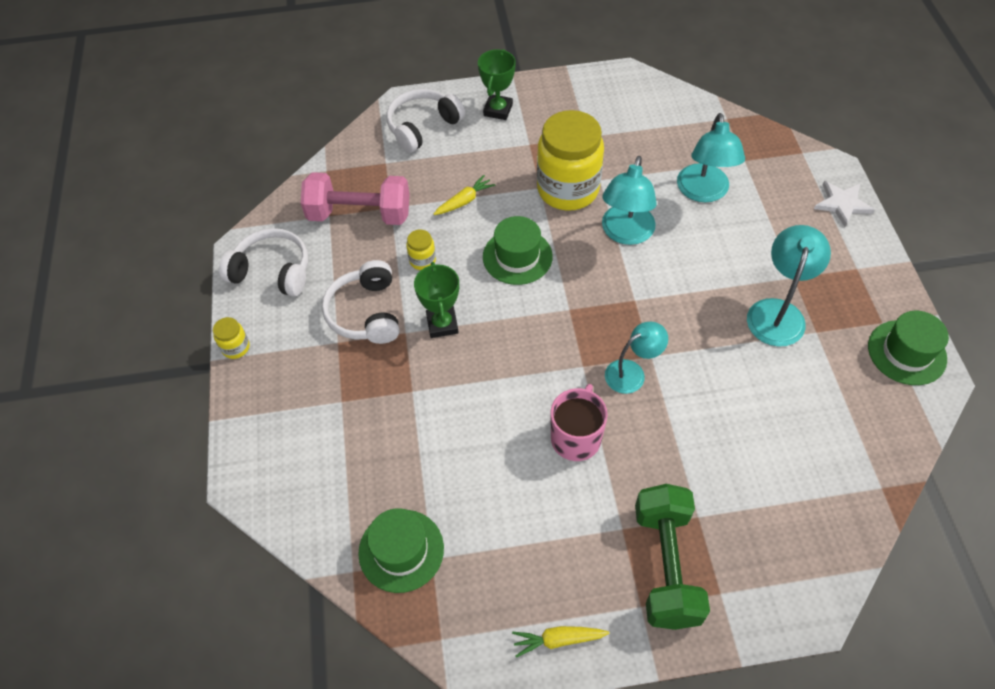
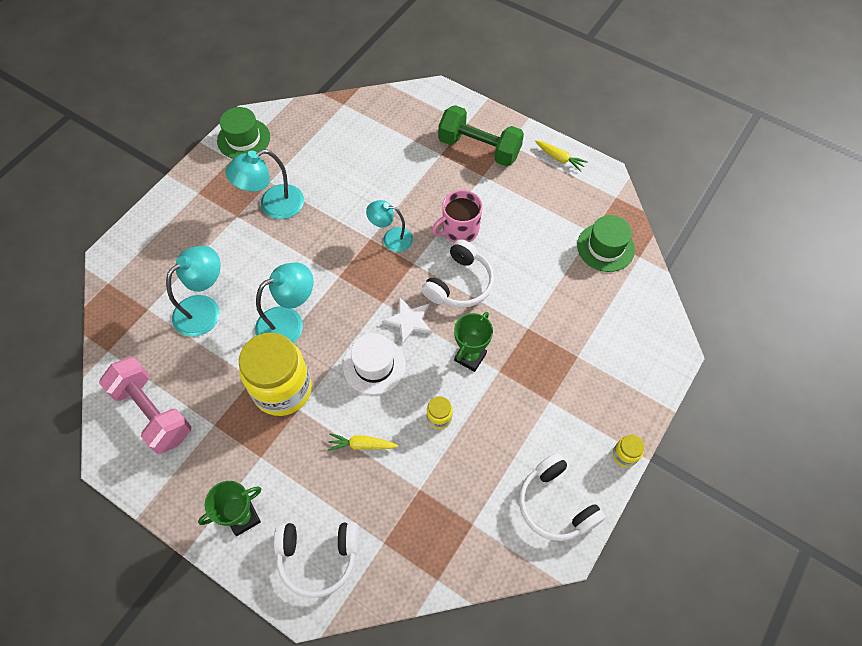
camera: 140 degrees left, 5 degrees up
(359, 214) = (448, 503): pink dumbbell -> pink dumbbell (153, 412)
(366, 313) = (513, 407): white headphones -> white headphones (459, 283)
(517, 256) = (374, 365): green hat -> white hat
(666, 565) = (479, 148): green dumbbell -> green dumbbell turned 75 degrees clockwise
(842, 204) = (144, 231): white star -> white star (409, 321)

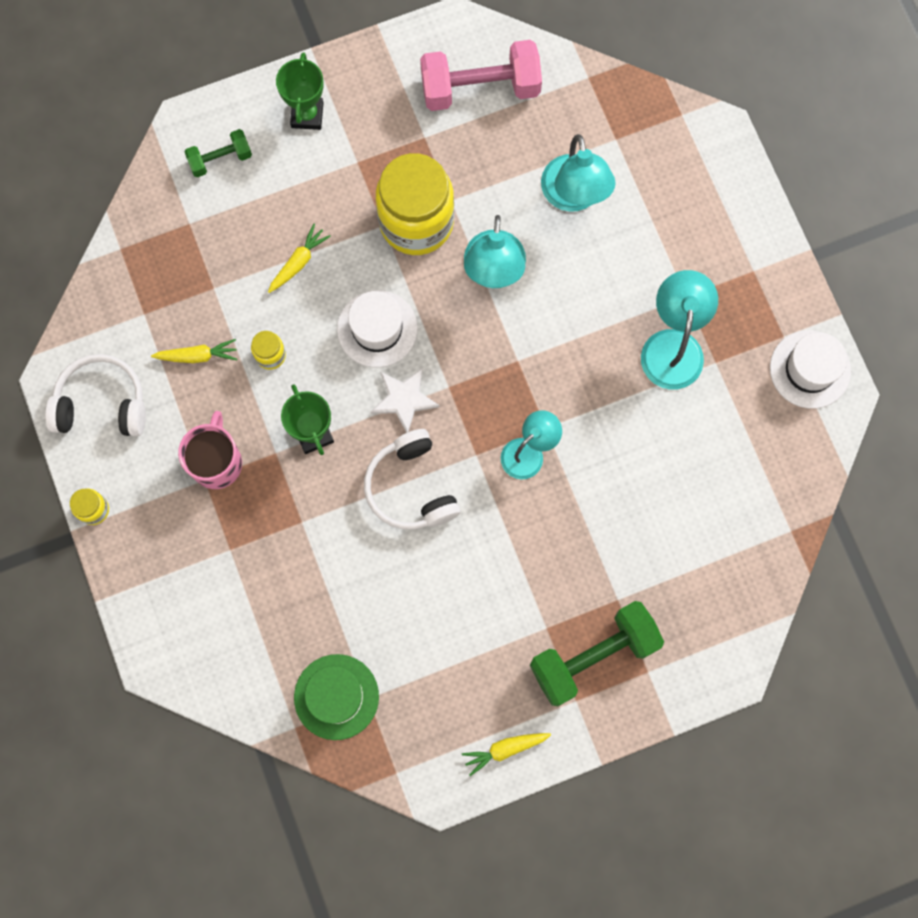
camera: 125 degrees right, 15 degrees up
(243, 139) = (810, 369): green hat -> white hat
(318, 557) = (220, 159): white headphones -> green dumbbell
(459, 230) = (484, 539): pink mug -> pink mug (216, 462)
(474, 464) = (197, 356): none -> yellow carrot

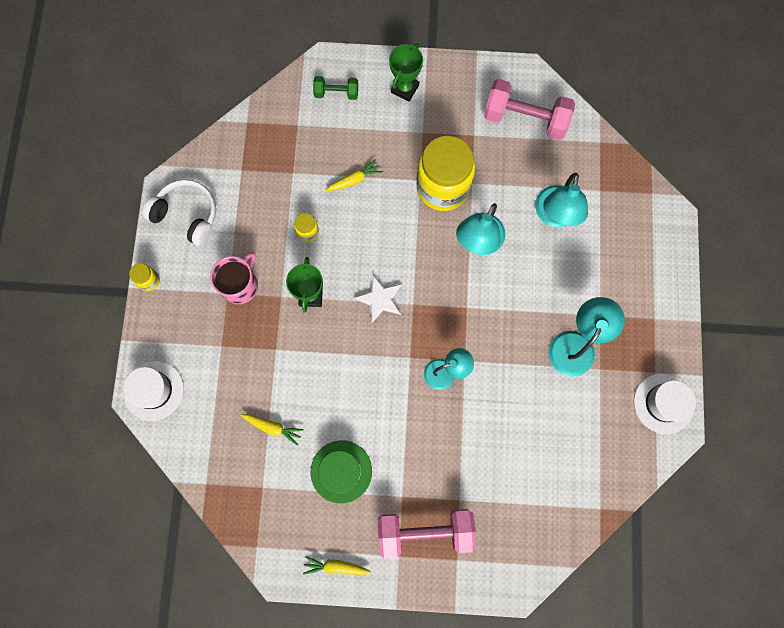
camera: 25 degrees right, 0 degrees up
(197, 356) = (261, 211): yellow carrot -> yellow carrot (273, 427)
(336, 697) = (242, 476): green hat -> green hat (341, 471)
(377, 329) = (384, 245): white hat -> white hat (153, 390)
(411, 487) = (357, 359): white headphones -> none
(593, 656) = (425, 531): green dumbbell -> pink dumbbell

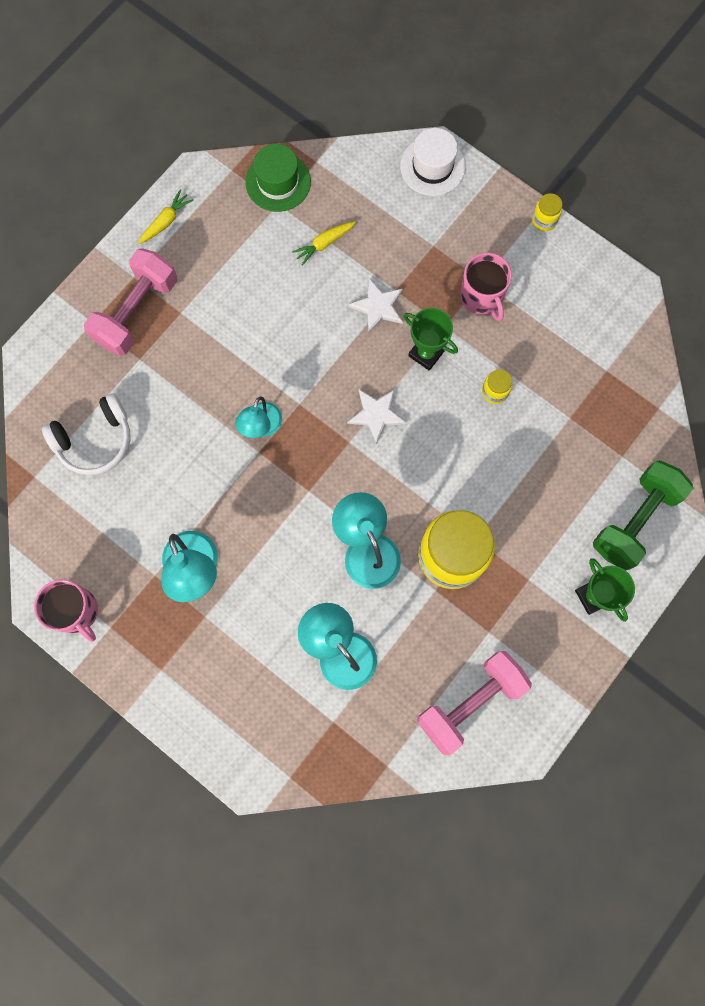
camera: 125 degrees right, 0 degrees up
(187, 215) = (590, 291): white headphones -> white headphones (95, 440)
(297, 353) = (378, 307): none -> white star
(336, 93) = (634, 520): green dumbbell -> green dumbbell, size x1.88
(341, 471) = (242, 276): green hat -> green hat (278, 182)
(354, 180) = (520, 472): yellow carrot -> none
(663, 403) = (76, 611): white hat -> pink mug

